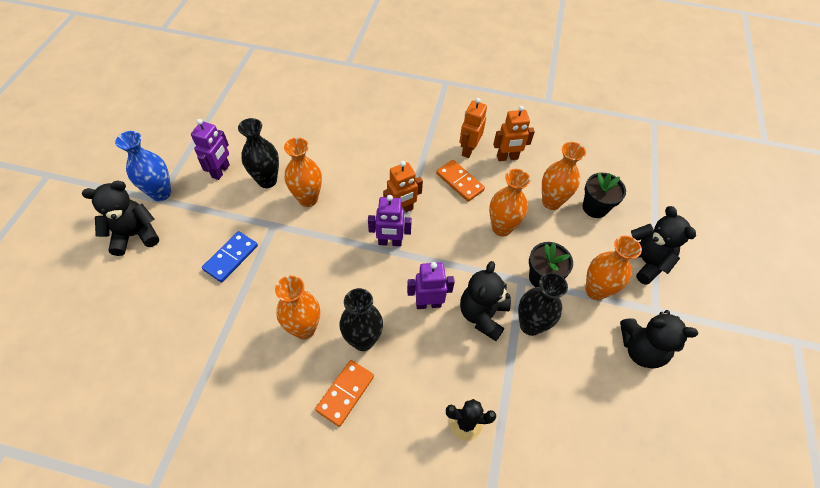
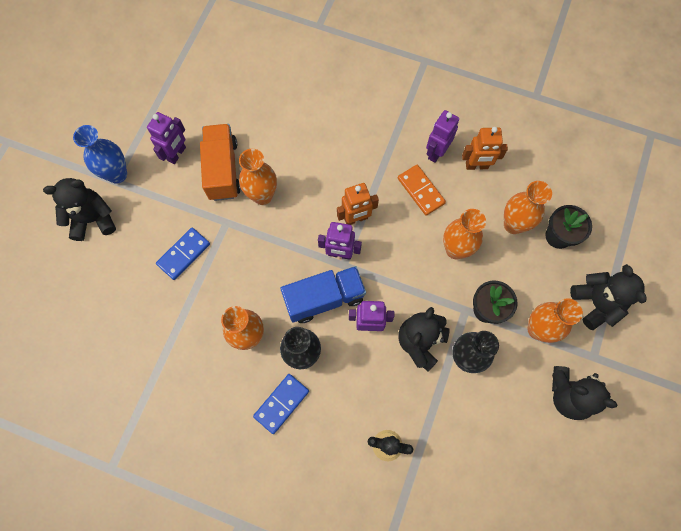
camera: 10 degrees right, 15 degrees up
(267, 180) = (223, 170): black vase -> orange truck
(345, 393) = (281, 403): orange domino -> blue domino
(379, 284) = (324, 298): none -> blue truck
(468, 150) = (436, 152): orange robot -> purple robot

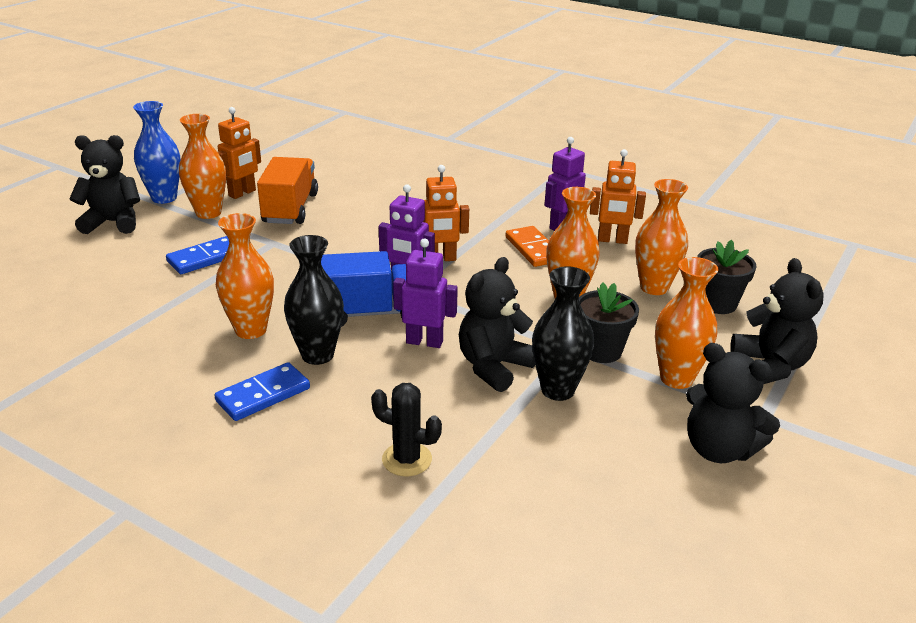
camera: 10 degrees right, 40 degrees down
(177, 154) = (242, 193): purple robot -> orange robot
(262, 196) = (329, 230): orange vase -> orange vase (208, 213)

